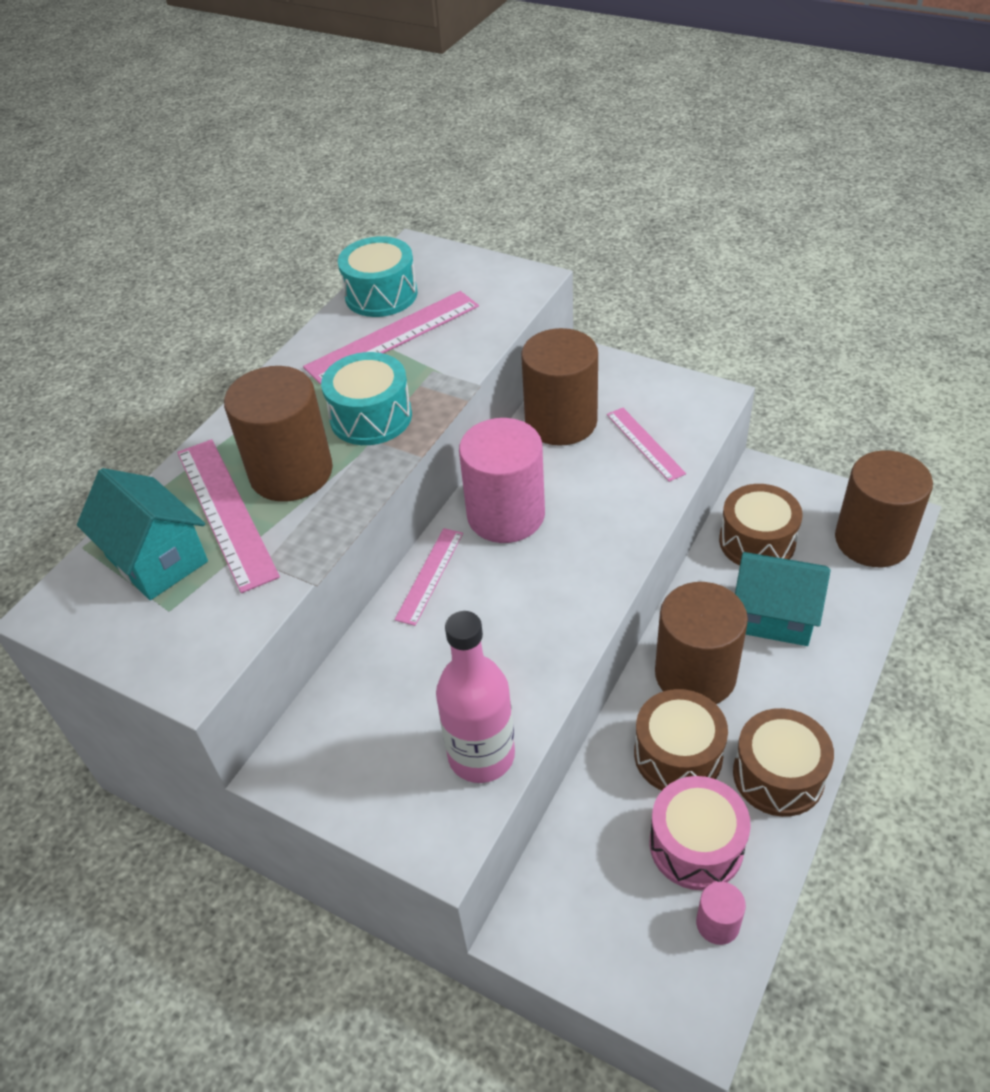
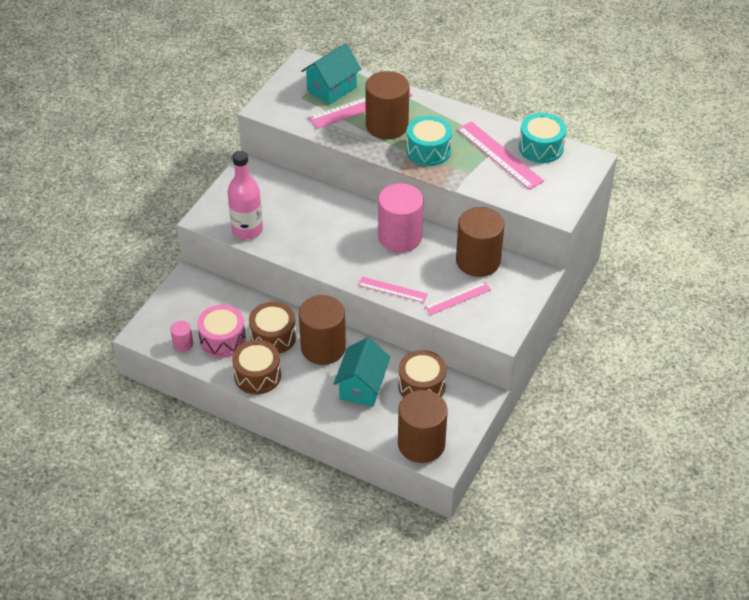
camera: 85 degrees right, 0 degrees up
(430, 575) = (357, 208): pink ruler -> pink ruler (392, 289)

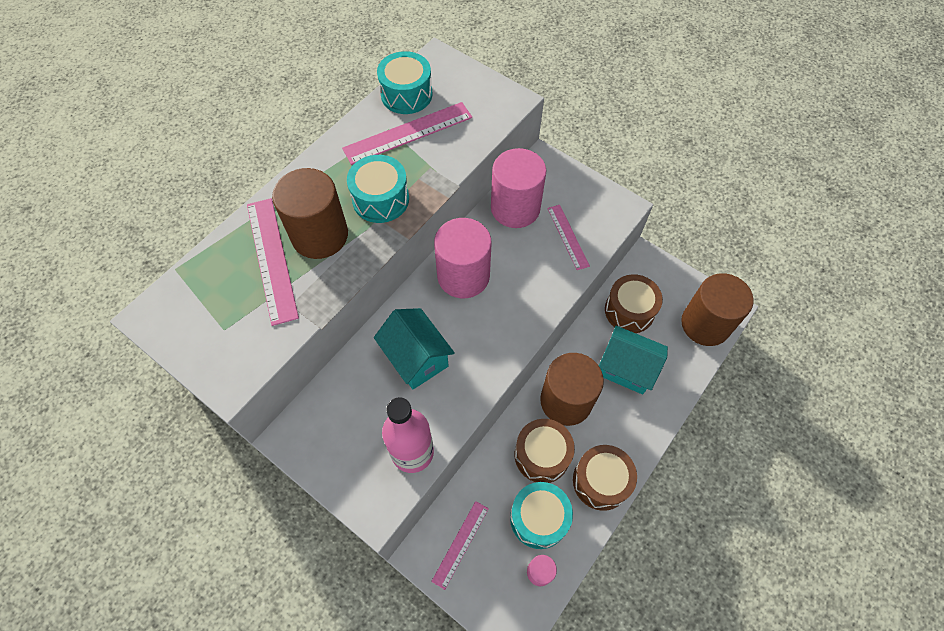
camera: 80 degrees left, 15 degrees up
(222, 339) = (539, 518): pink drum -> turquoise drum
(331, 89) = (221, 288): turquoise house -> turquoise house (416, 358)
(392, 289) = (546, 297): pink ruler -> pink ruler (460, 544)
(478, 261) = (515, 208): brown cylinder -> pink cylinder

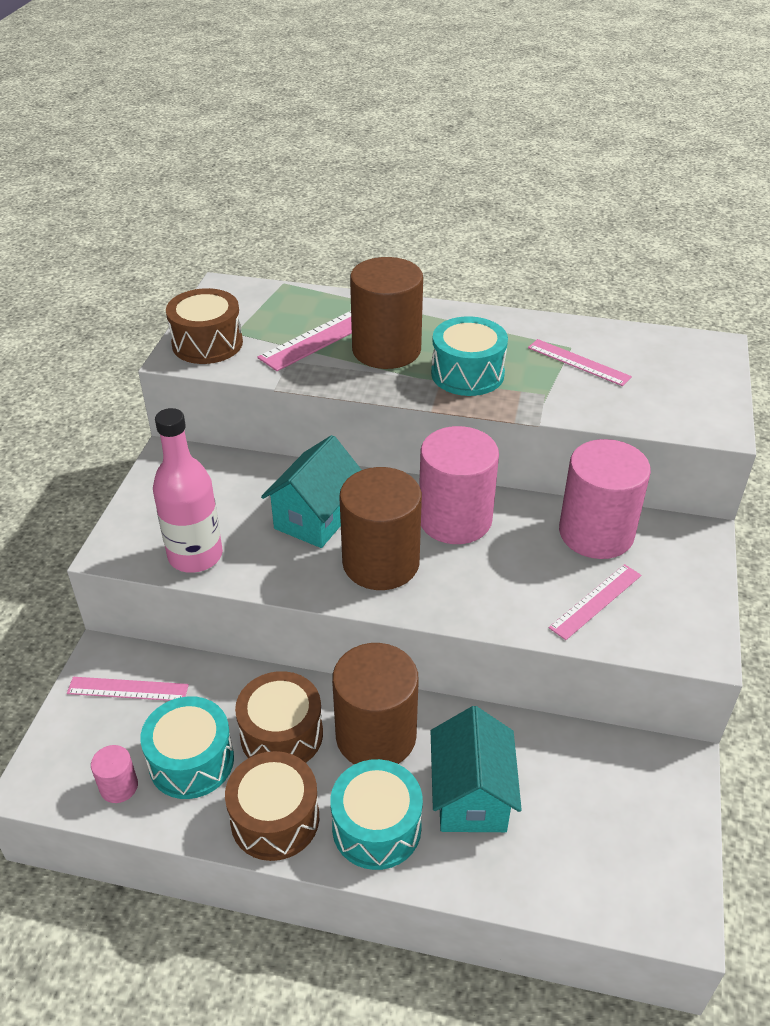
camera: 65 degrees right, 20 degrees down
(406, 94) = (633, 343): turquoise drum -> turquoise drum (376, 827)
(408, 133) = (578, 362): pink ruler -> pink ruler, size x0.60
(629, 311) = (572, 769): brown drum -> brown drum (207, 343)
(705, 324) = (624, 889): brown cylinder -> brown cylinder (381, 563)

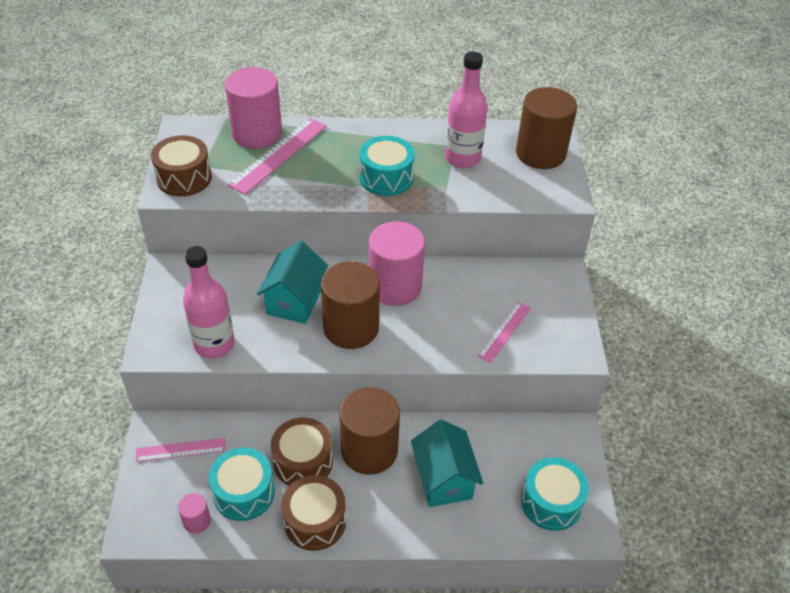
camera: 15 degrees left, 5 degrees up
(376, 827) = (386, 513): turquoise drum -> turquoise drum (551, 502)
(386, 350) = (322, 166): brown cylinder -> brown cylinder (540, 153)
(578, 362) = (462, 158): pink ruler -> pink bottle
(596, 533) = (494, 282): pink cylinder -> pink cylinder (257, 133)

